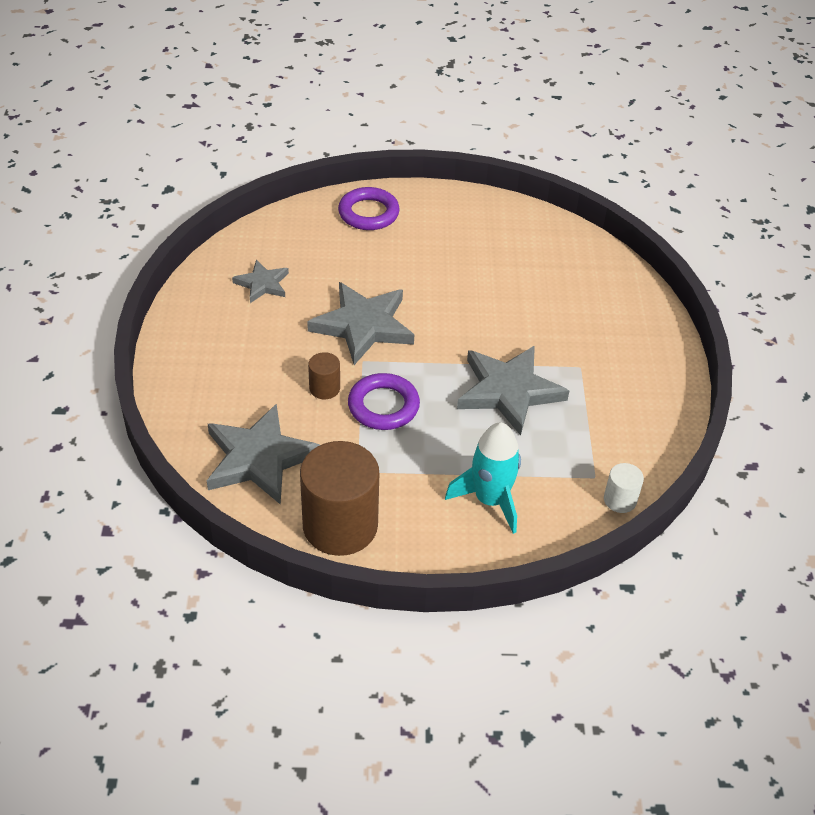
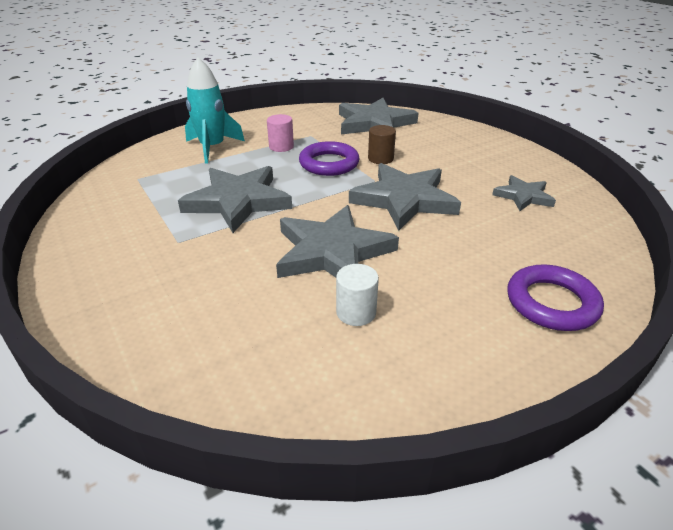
camera: 150 degrees right, 10 degrees down
(340, 525) = (297, 117): brown cylinder -> none
(410, 462) = (281, 147): none -> pink cylinder
(468, 304) = (332, 252): none -> grey star
(620, 500) = (113, 173): white cylinder -> white cylinder (356, 312)

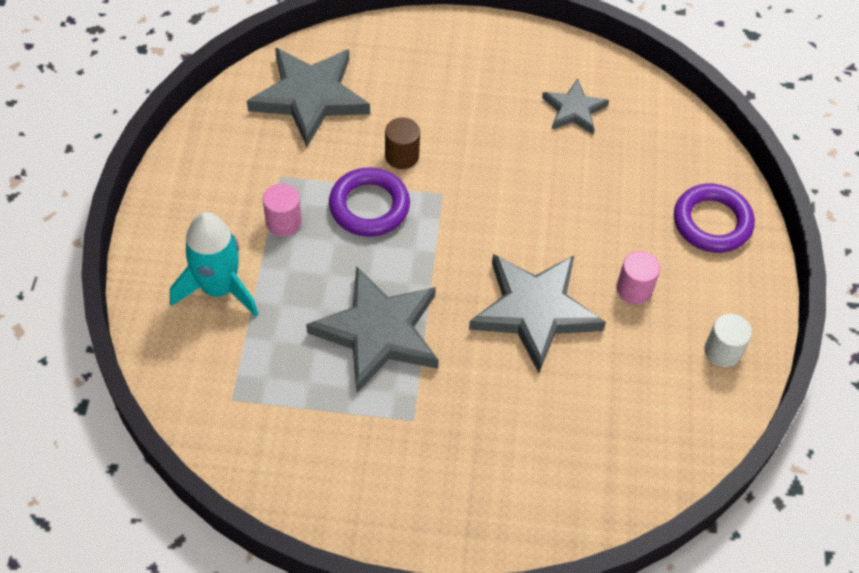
camera: 55 degrees left, 20 degrees up
(356, 312) = (625, 348): white cylinder -> white cylinder (722, 351)
(404, 200) = (499, 199): grey star -> none
(419, 290) = (634, 289): none -> pink cylinder

